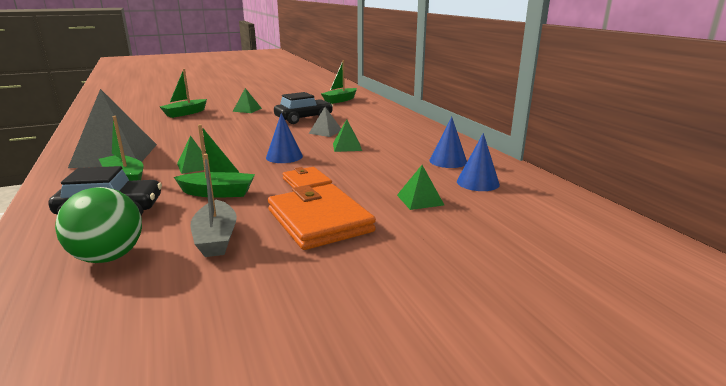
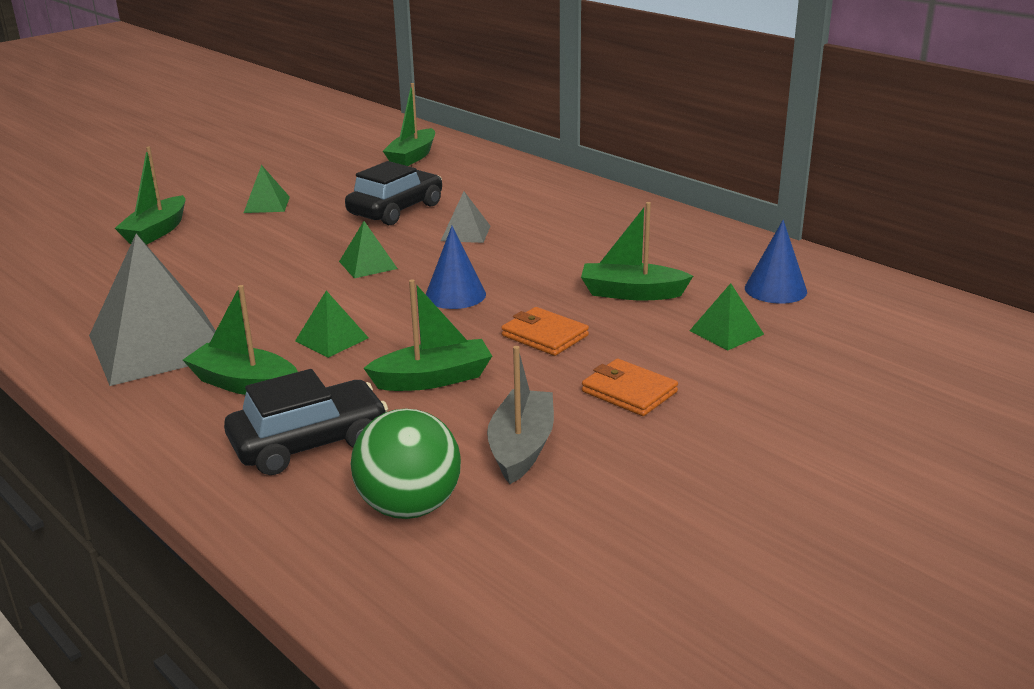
camera: 20 degrees left, 5 degrees up
(216, 238) = (521, 447): grey boat -> grey boat turned 135 degrees counterclockwise
(319, 221) = (629, 392): orange wallet -> orange wallet, size x0.56
(347, 146) = (532, 258): green pyramid -> green pyramid (368, 265)
(383, 170) = (631, 293): none -> green boat
(448, 161) = (705, 259): blue cone -> none

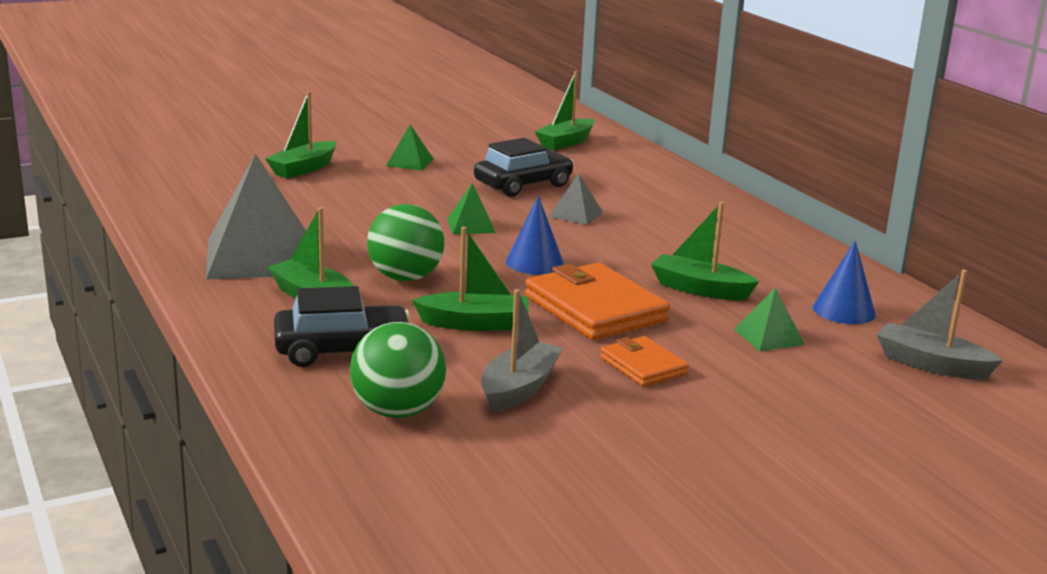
camera: 15 degrees right, 5 degrees down
(332, 339) = (405, 278): green pyramid -> green ball
(544, 336) = (595, 309): orange wallet -> orange wallet, size x1.80
(887, 331) = (931, 364): none -> grey boat

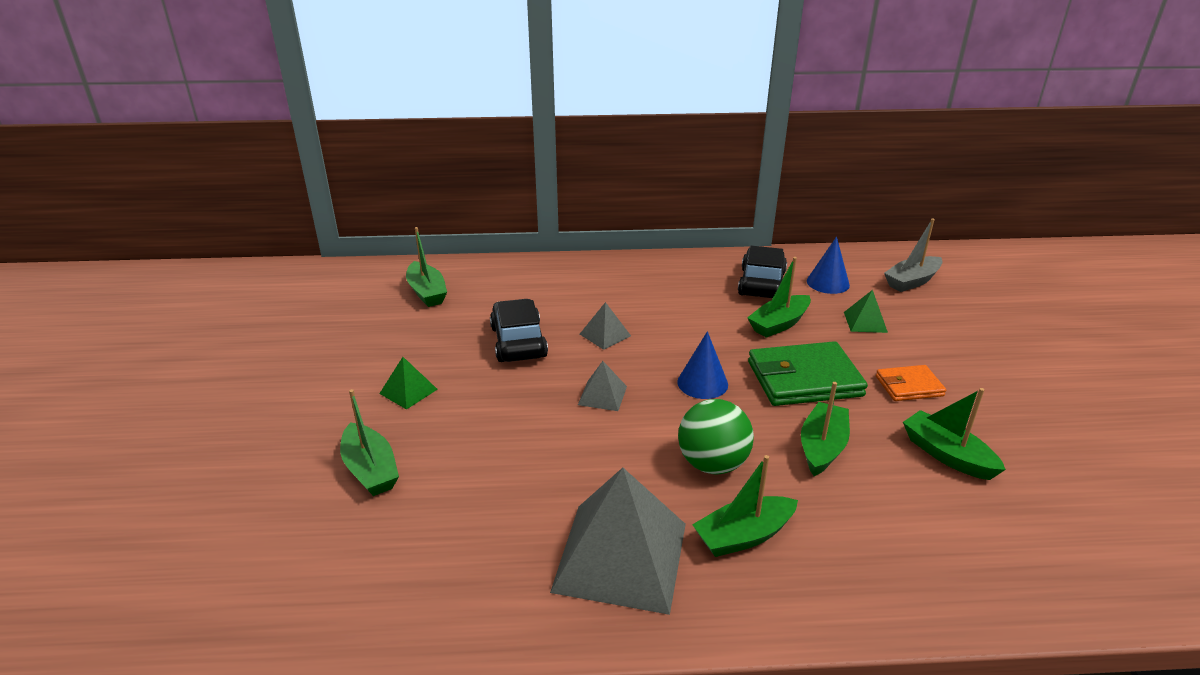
camera: 65 degrees left, 10 degrees up
(343, 350) = (868, 541): black car -> black car (761, 283)
(398, 411) = (991, 532): green ball -> none
(471, 225) = (602, 395): green pyramid -> grey pyramid
(519, 388) = (947, 455): grey boat -> green boat
(595, 309) = (804, 379): orange wallet -> green wallet

